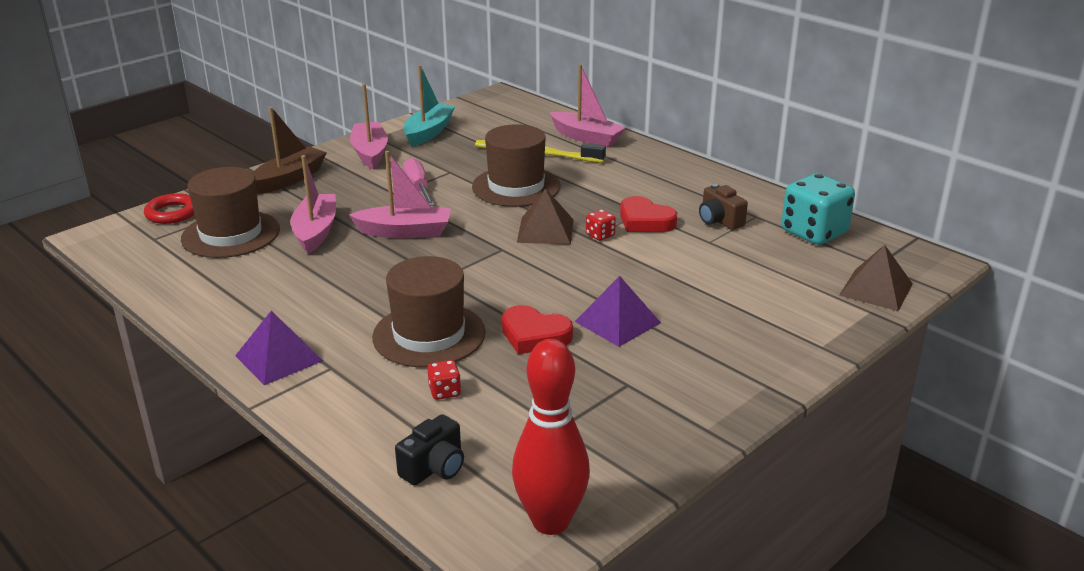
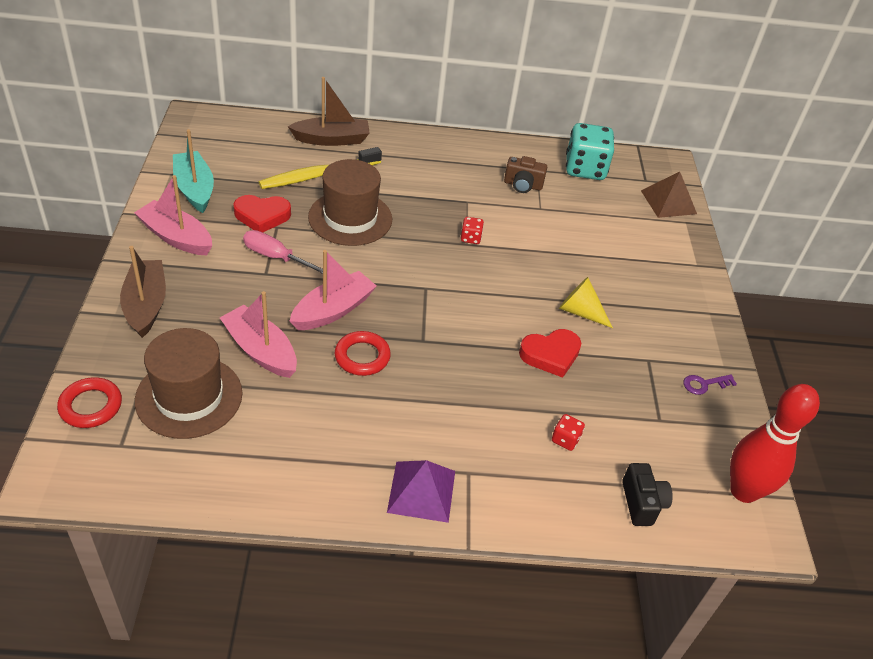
camera: 50 degrees left, 15 degrees up
(378, 266) = (362, 356): none -> red ring
(429, 335) = (489, 398): brown hat -> none
(545, 230) = (430, 253): brown pyramid -> none
(586, 137) = (332, 139): pink boat -> brown boat
(617, 322) = (580, 312): purple pyramid -> yellow cone
(645, 221) = (480, 209): red heart -> red heart (262, 216)
(656, 429) = (704, 384): none -> purple key

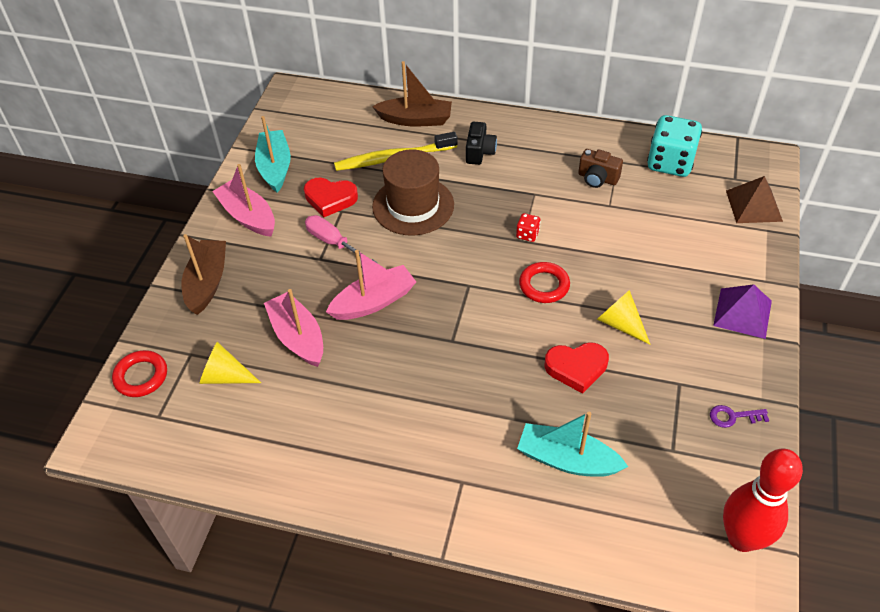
camera: 20 degrees right, 5 degrees up
(189, 396) = (225, 376): brown hat -> yellow cone
(362, 356) = (389, 352): red ring -> red ring (544, 285)
(421, 491) = (412, 494): purple pyramid -> purple pyramid (742, 313)
(565, 439) = (567, 460): red dice -> turquoise boat
(642, 503) = (628, 536): black camera -> black camera (479, 152)

